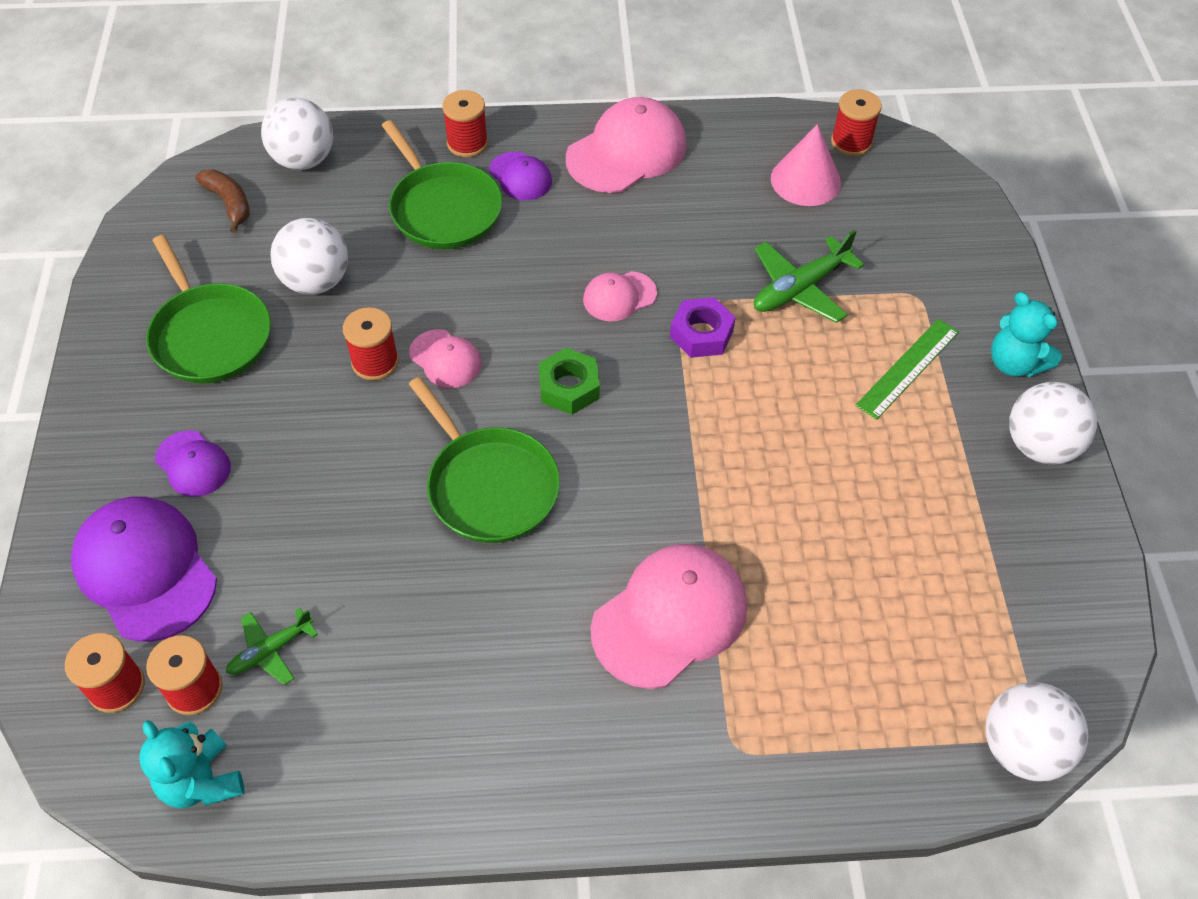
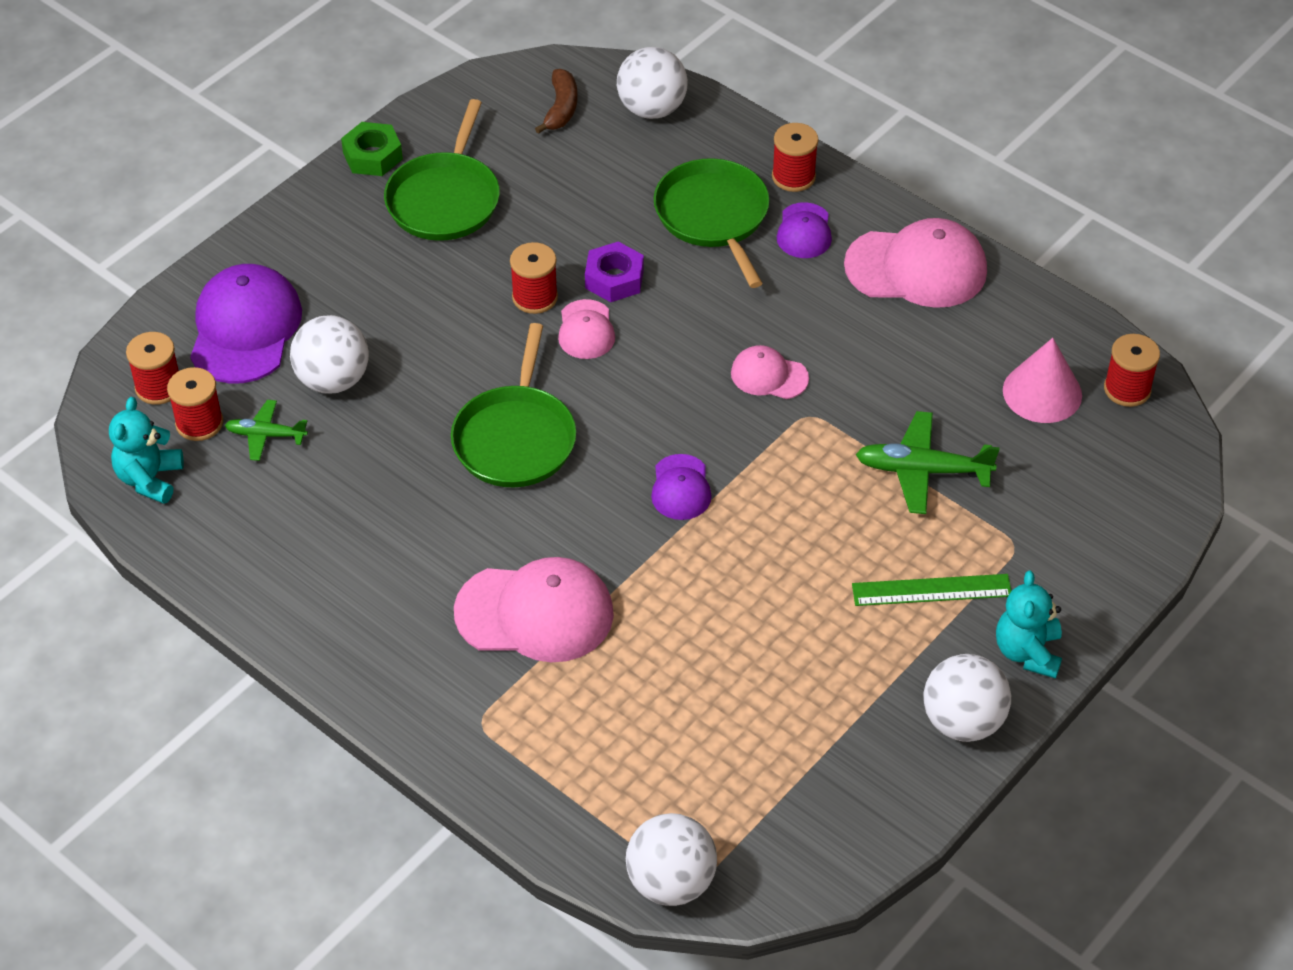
camera: 45 degrees right, 5 degrees down
(193, 464) = (342, 281): purple cap -> purple cap (681, 488)
(316, 281) = (558, 209): white ball -> white ball (333, 380)
(443, 208) = (714, 217): green pan -> green pan turned 150 degrees clockwise
(569, 387) = (650, 413): green nut -> green nut (372, 156)
(701, 334) = (798, 447): purple nut -> purple nut (614, 279)

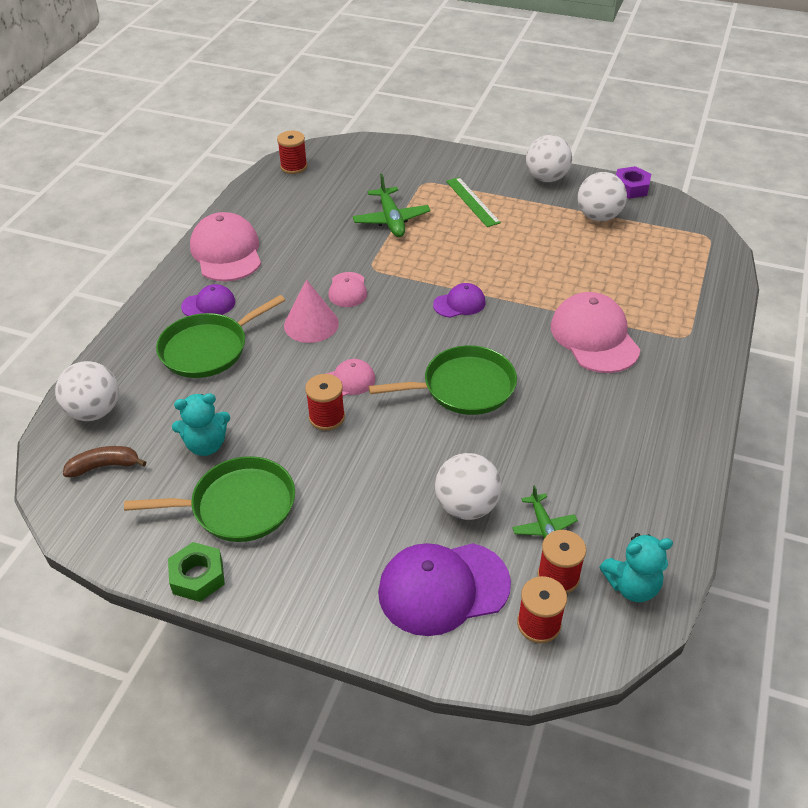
camera: 110 degrees left, 5 degrees down
(614, 279) = (290, 381): purple nut -> purple nut (631, 187)
(670, 882) = (715, 243): white ball -> white ball (598, 217)
(793, 177) = (154, 321): red spool -> none
(1027, 652) = (490, 168): turquoise teddy bear -> turquoise teddy bear (206, 445)
(1042, 392) = (310, 192): pink cone -> pink cone (311, 324)

